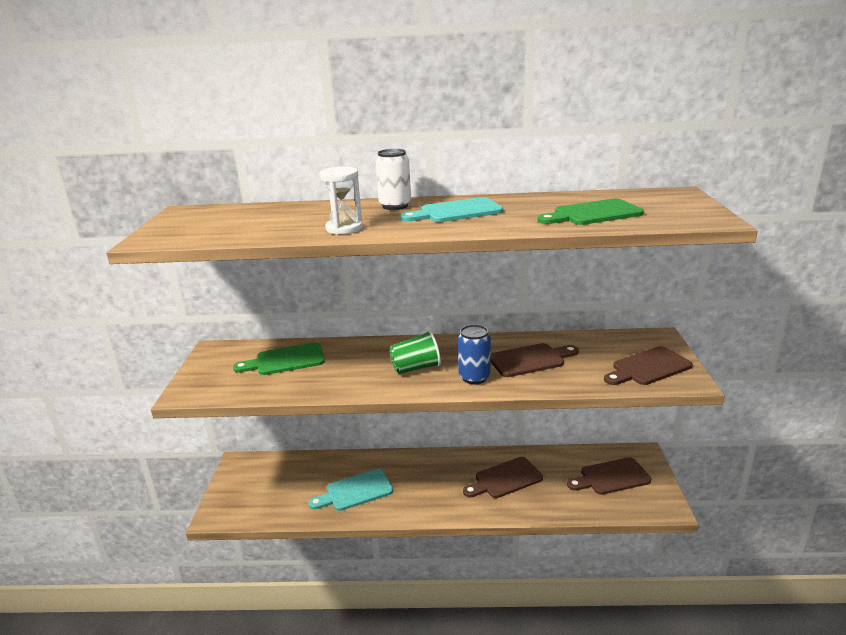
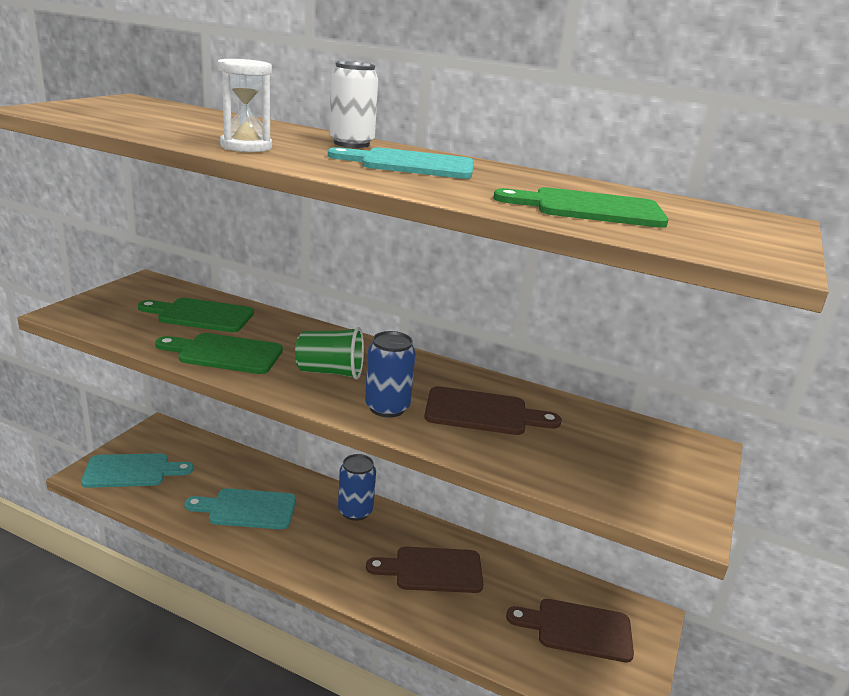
camera: 20 degrees right, 0 degrees up
(247, 500) = (131, 471): none -> turquoise cutting board
(335, 380) = (225, 354): none -> green cutting board
(427, 463) = (355, 511): none -> blue can
(648, 367) = (642, 482): brown cutting board -> none

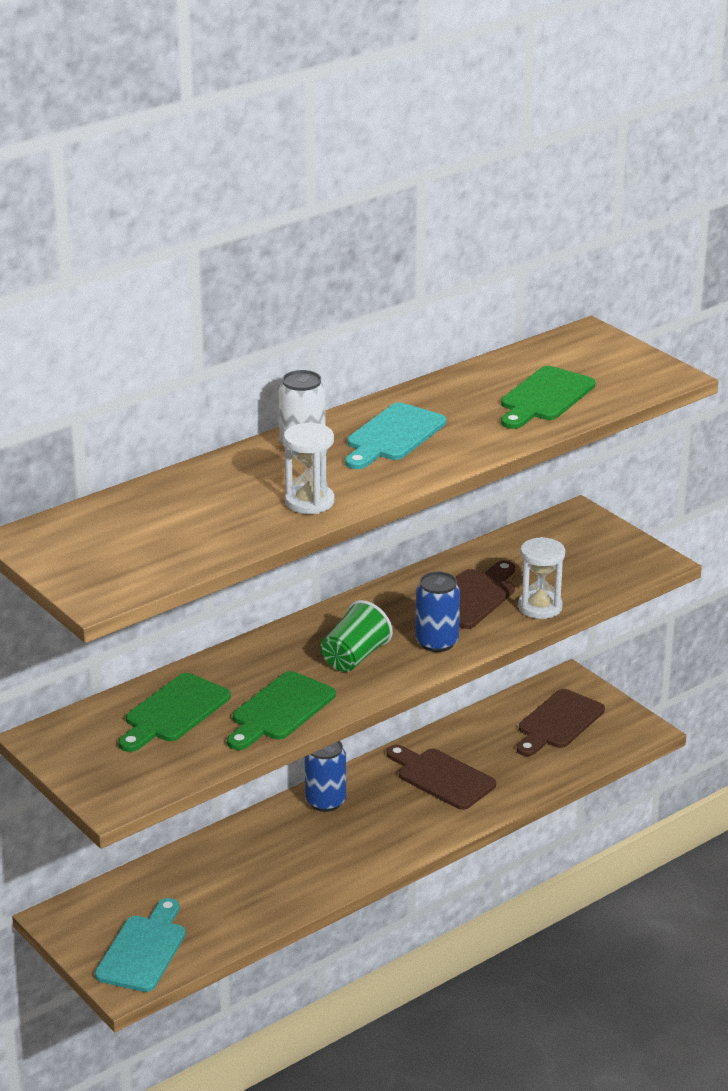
camera: 60 degrees left, 5 degrees up
(247, 509) = (274, 874): turquoise cutting board -> none
(432, 570) = (442, 777): brown cutting board -> brown cutting board turned 105 degrees clockwise
(505, 456) = (540, 607): none -> white hourglass

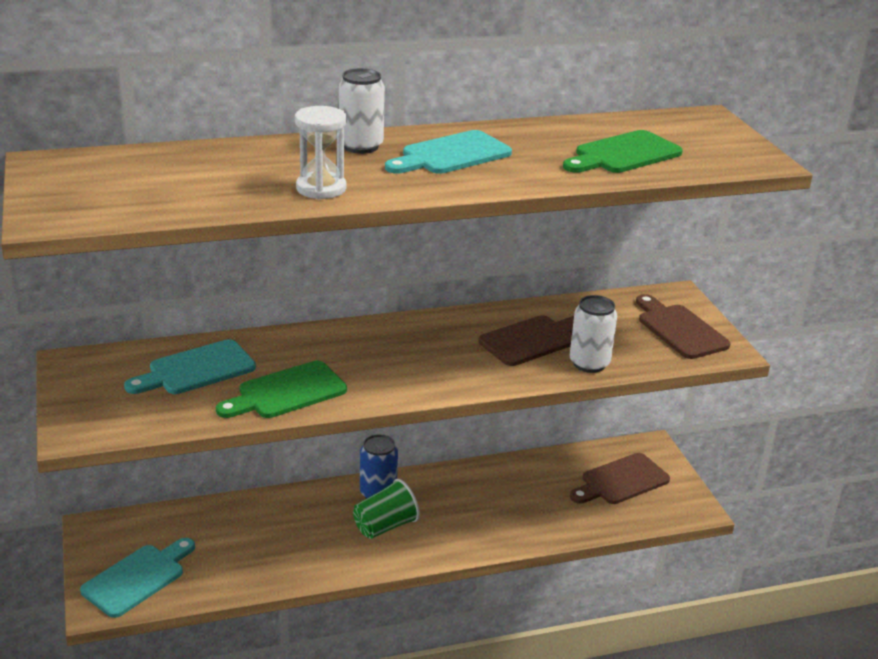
camera: 20 degrees right, 0 degrees up
(174, 712) = (196, 369): green cutting board -> turquoise cutting board
(354, 657) = (389, 364): green cup -> green cup (385, 526)
(437, 642) = (472, 370): blue can -> none
(442, 777) = (490, 500): brown cutting board -> brown cutting board (679, 329)
(540, 607) = (589, 363): white hourglass -> white can

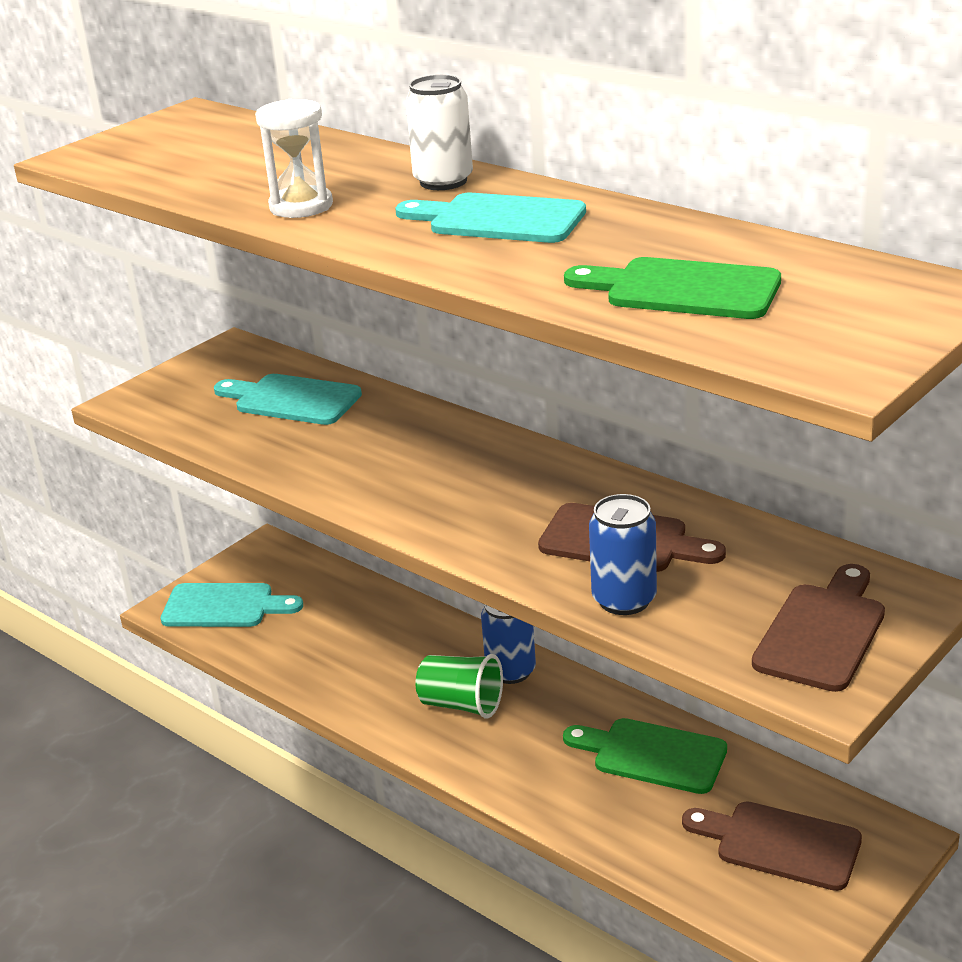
camera: 60 degrees right, 0 degrees up
(287, 392) = (310, 457): green cutting board -> green cutting board (652, 755)
(589, 363) = (624, 600): white can -> blue can

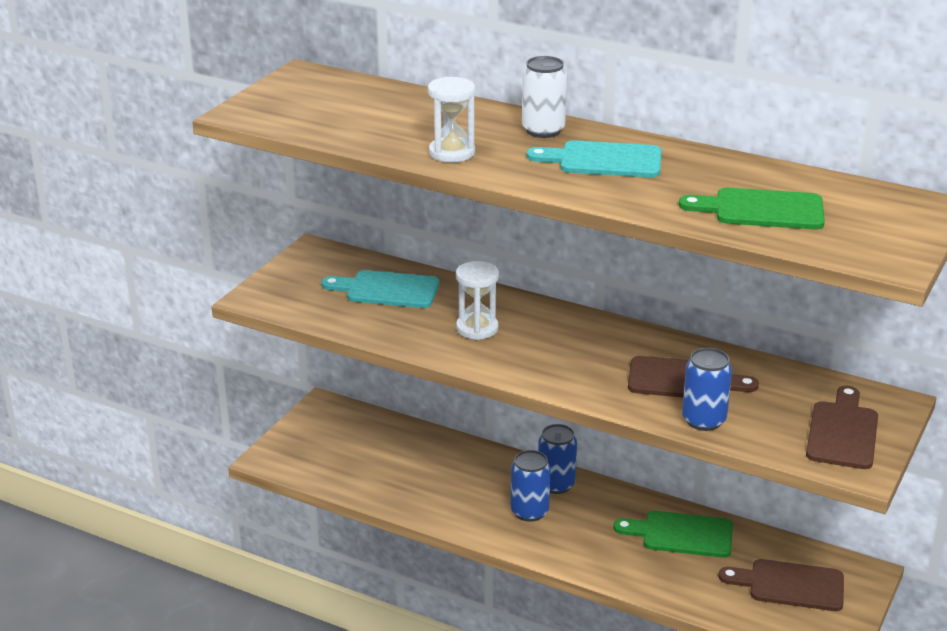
camera: 15 degrees left, 0 degrees up
(224, 606) = (312, 454): turquoise cutting board -> none
(378, 454) = (477, 328): none -> white hourglass
(461, 704) = (529, 511): green cup -> blue can

